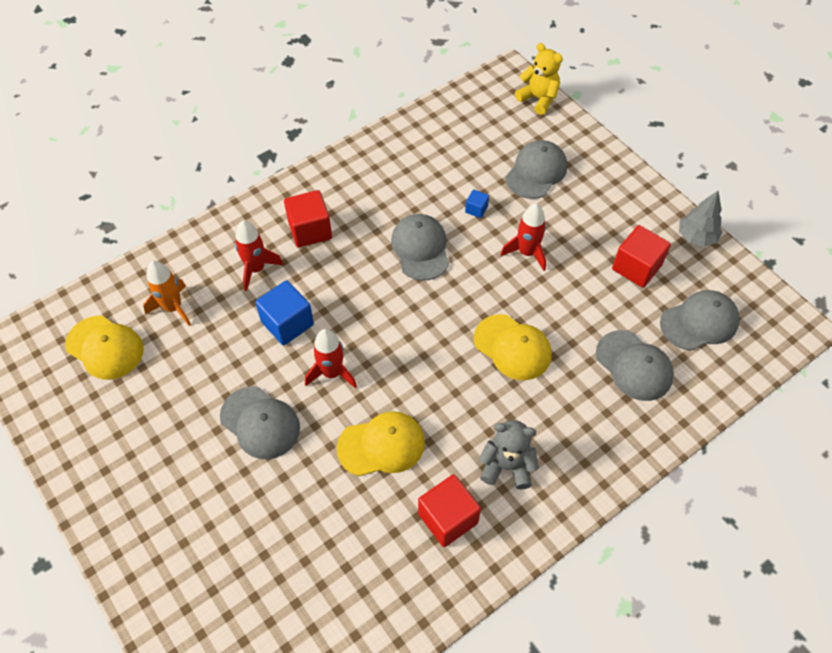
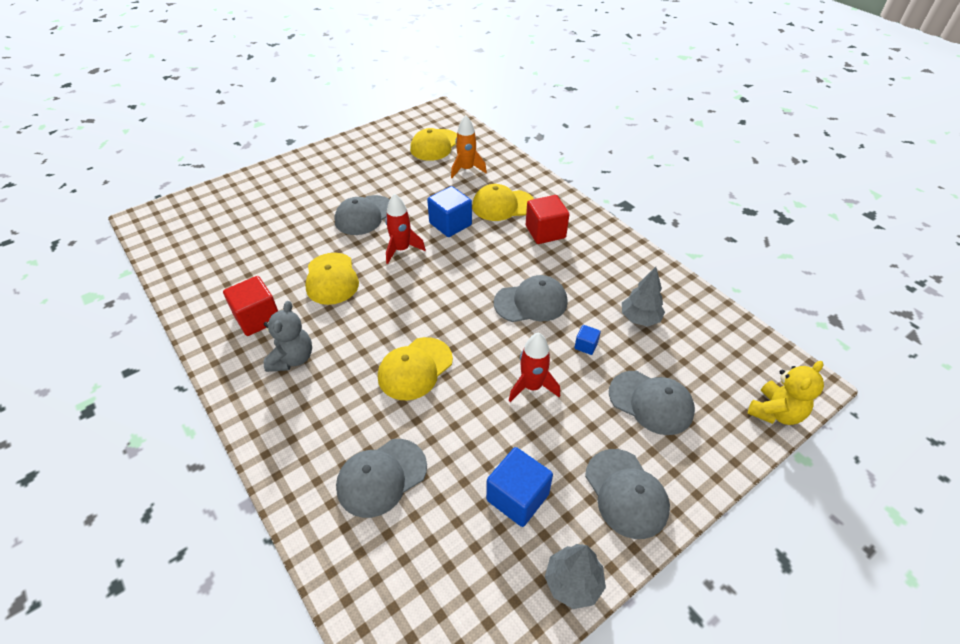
camera: 90 degrees right, 10 degrees down
(256, 269) = (503, 205): red rocket -> yellow cap
(441, 166) = (640, 318): none -> grey tree
(636, 267) = (517, 497): red cube -> blue cube
(699, 322) = (435, 562): grey cap -> grey cap (626, 493)

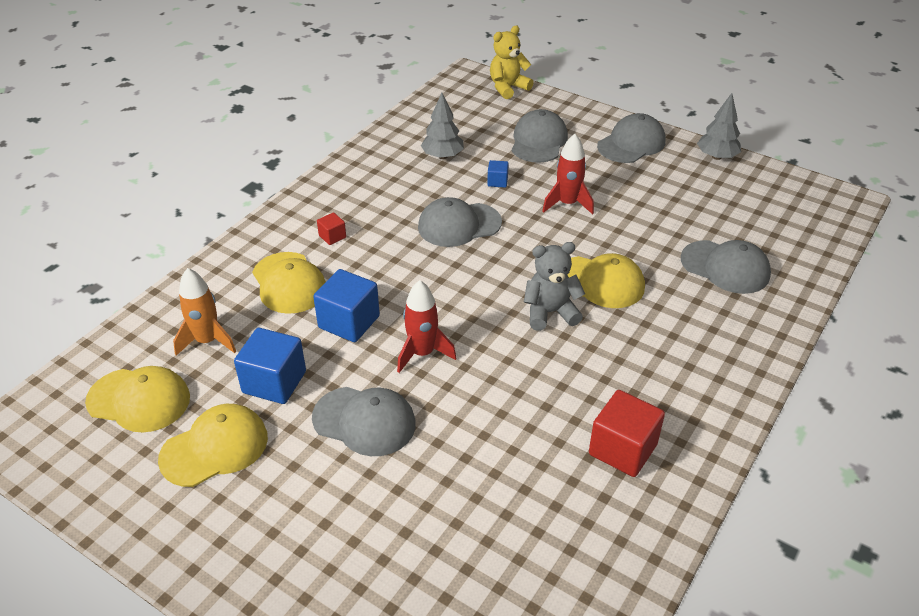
camera: 110 degrees left, 5 degrees down
(292, 359) = (655, 384): grey teddy bear -> grey teddy bear (550, 312)
(331, 279) = (513, 403): yellow cap -> yellow cap (215, 448)
(517, 497) = (678, 191): blue cube -> blue cube (274, 382)
(531, 302) = (459, 225): grey cap -> grey cap turned 75 degrees counterclockwise
(545, 232) = (332, 236): red cube -> red cube, size x0.50
(775, 412) = (508, 88): yellow teddy bear -> yellow teddy bear turned 60 degrees counterclockwise

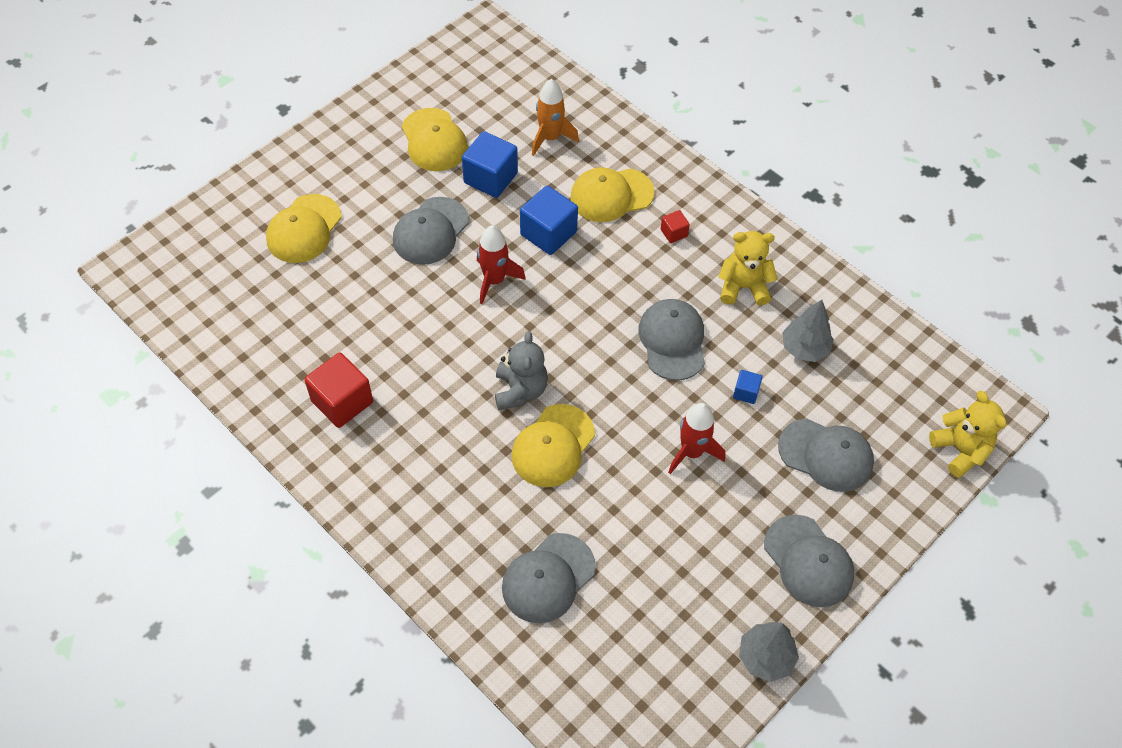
camera: 100 degrees right, 15 degrees up
(139, 400) = (496, 98): yellow cap -> yellow cap (304, 229)
(387, 191) = (743, 287): none -> yellow teddy bear

